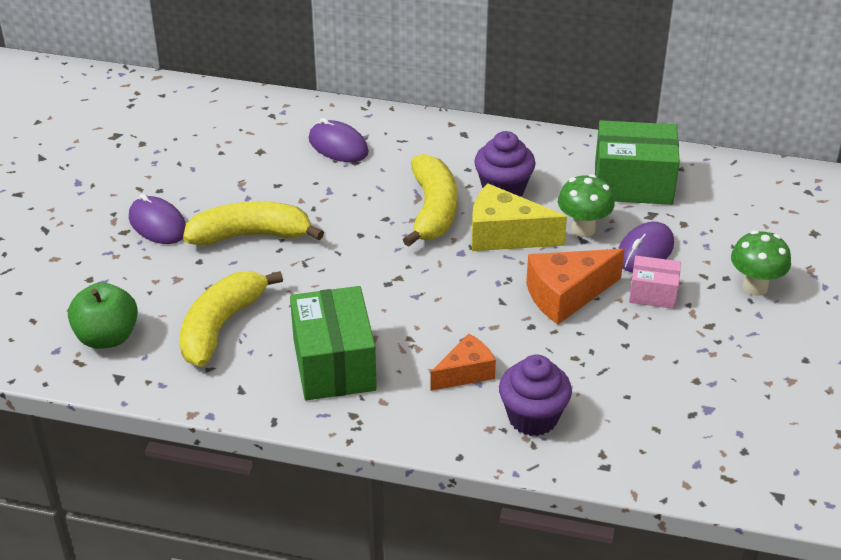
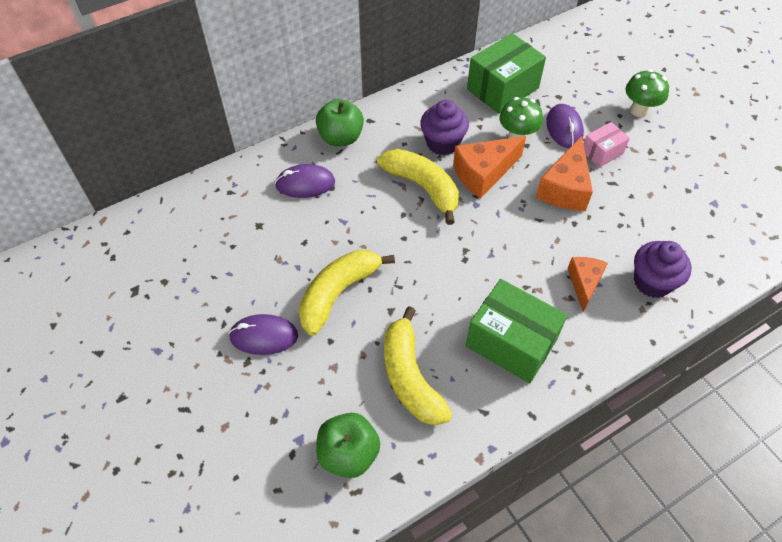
camera: 45 degrees left, 15 degrees up
(418, 131) = (341, 138): none -> green apple
(505, 235) = (483, 173): yellow cheese -> orange cheese

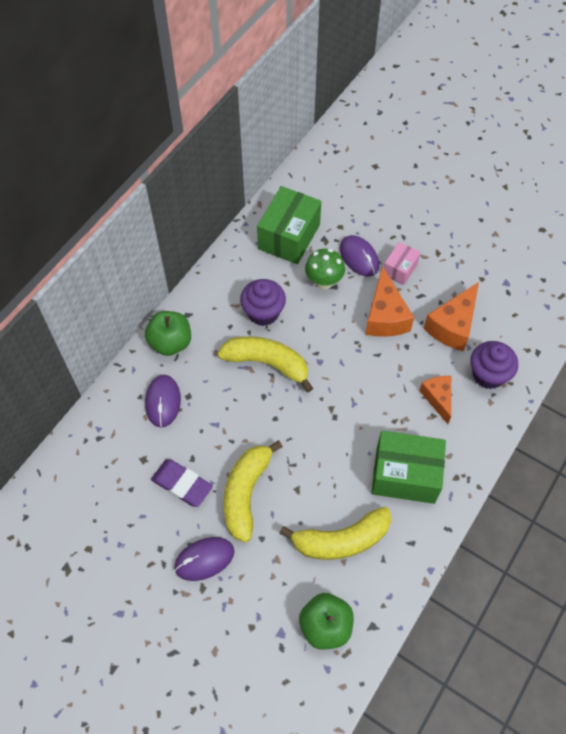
camera: 25 degrees left, 5 degrees up
(281, 261) = (182, 484): none -> purple eraser
(305, 184) = (163, 402): purple mouse -> purple mouse turned 60 degrees counterclockwise
(410, 377) = (341, 540): yellow banana -> yellow banana turned 60 degrees counterclockwise
(483, 173) = (312, 329): orange cheese -> orange cheese (452, 326)
(639, 110) = (412, 216): green mushroom -> none

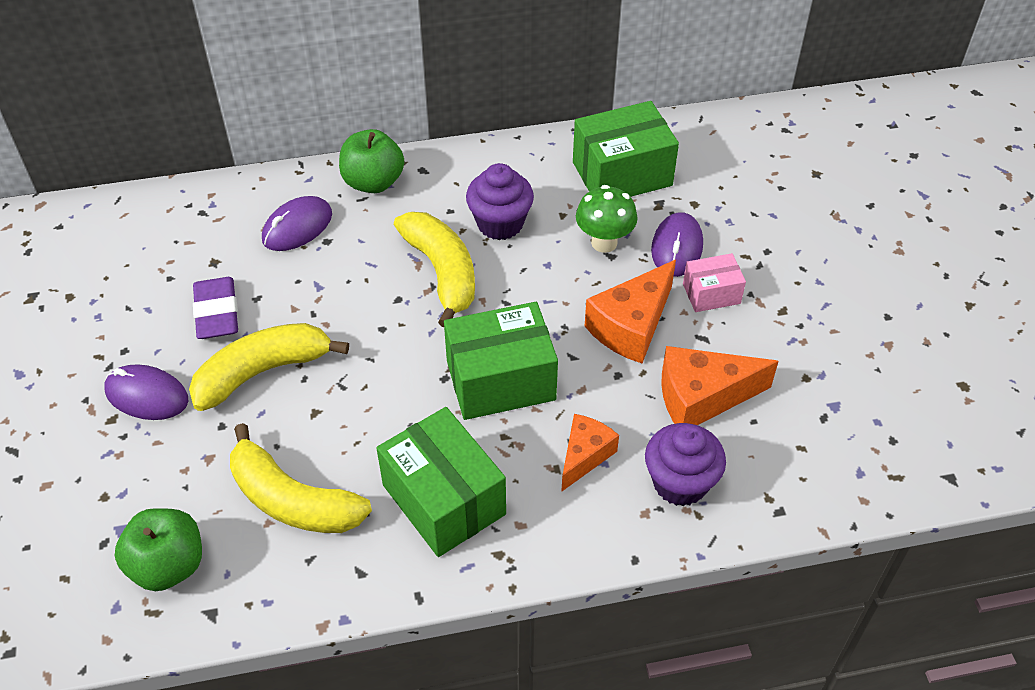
camera: 45 degrees right, 10 degrees down
(361, 395) = (500, 380): none -> green box

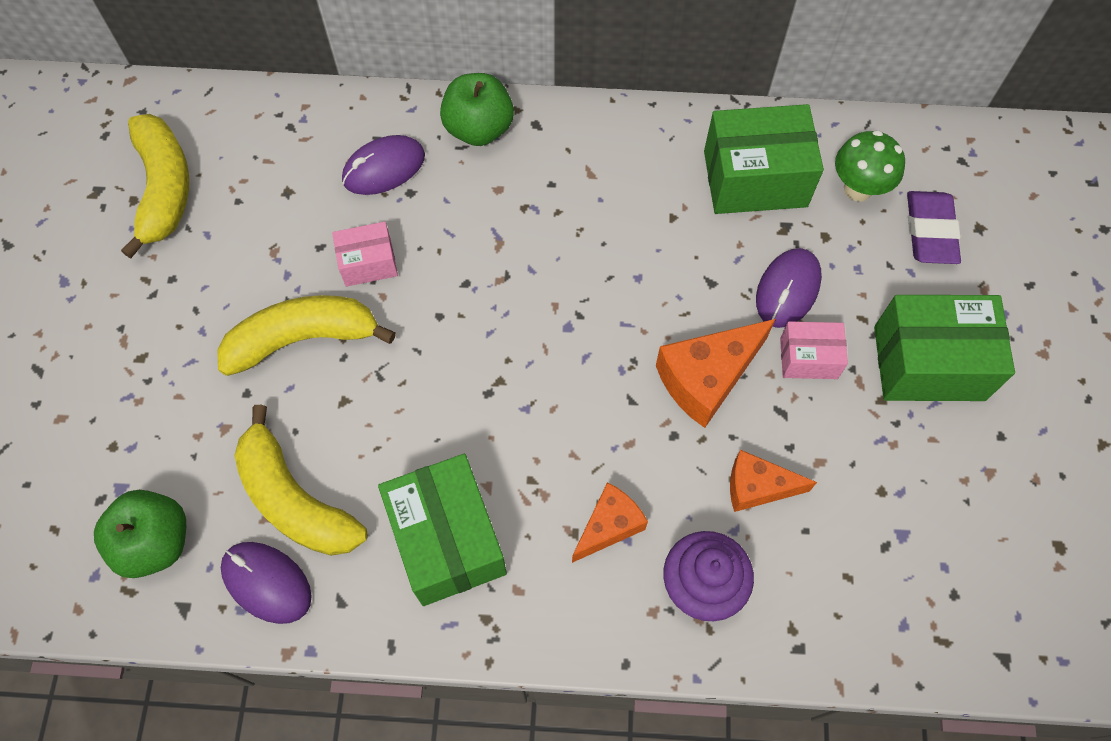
camera: 15 degrees right, 15 degrees up
(147, 395) = (181, 338): purple mouse -> purple mouse (267, 583)
(217, 313) = (275, 255): purple eraser -> purple eraser (930, 231)
(305, 301) = (368, 263): none -> pink box
(442, 272) = (521, 261): yellow banana -> yellow banana (164, 189)
(500, 223) = (601, 213): purple cupcake -> none
(500, 380) = (546, 411): green box -> green box (929, 363)
(604, 242) = (708, 264): green mushroom -> green mushroom (858, 189)
(702, 397) = (757, 487): orange cheese -> orange cheese, size x0.65

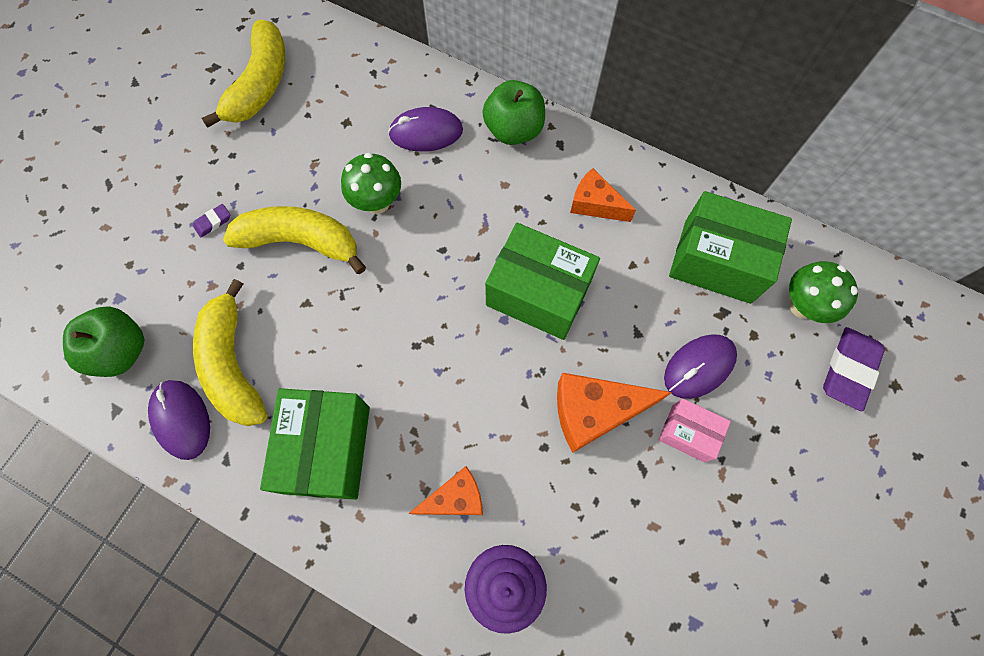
camera: 25 degrees right, 5 degrees up
(189, 360) = (213, 222): none -> purple eraser
(368, 263) = (377, 202): pink box -> green mushroom
(757, 487) = (591, 523): orange cheese -> orange cheese (595, 204)
(929, 363) = (791, 484): green box -> green box (538, 293)

